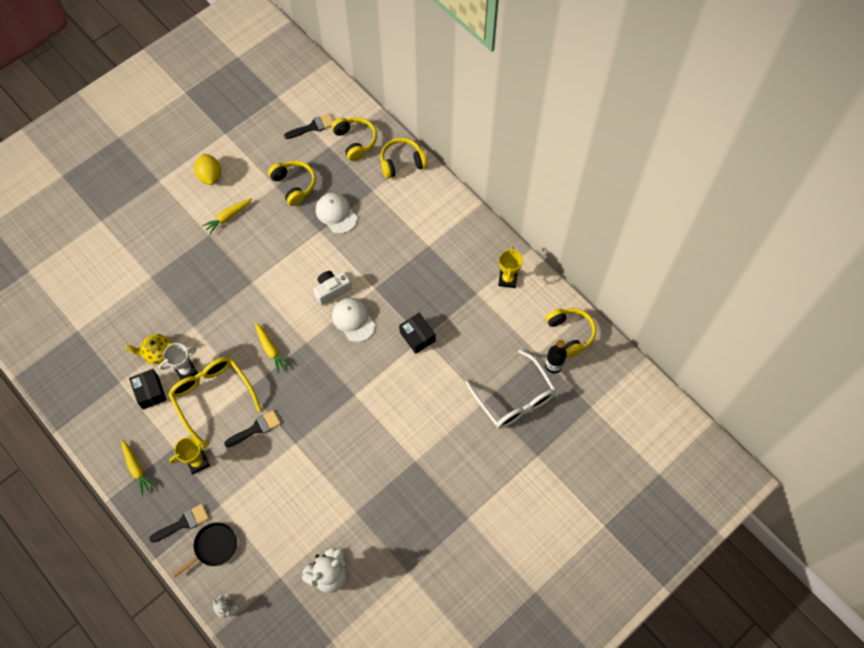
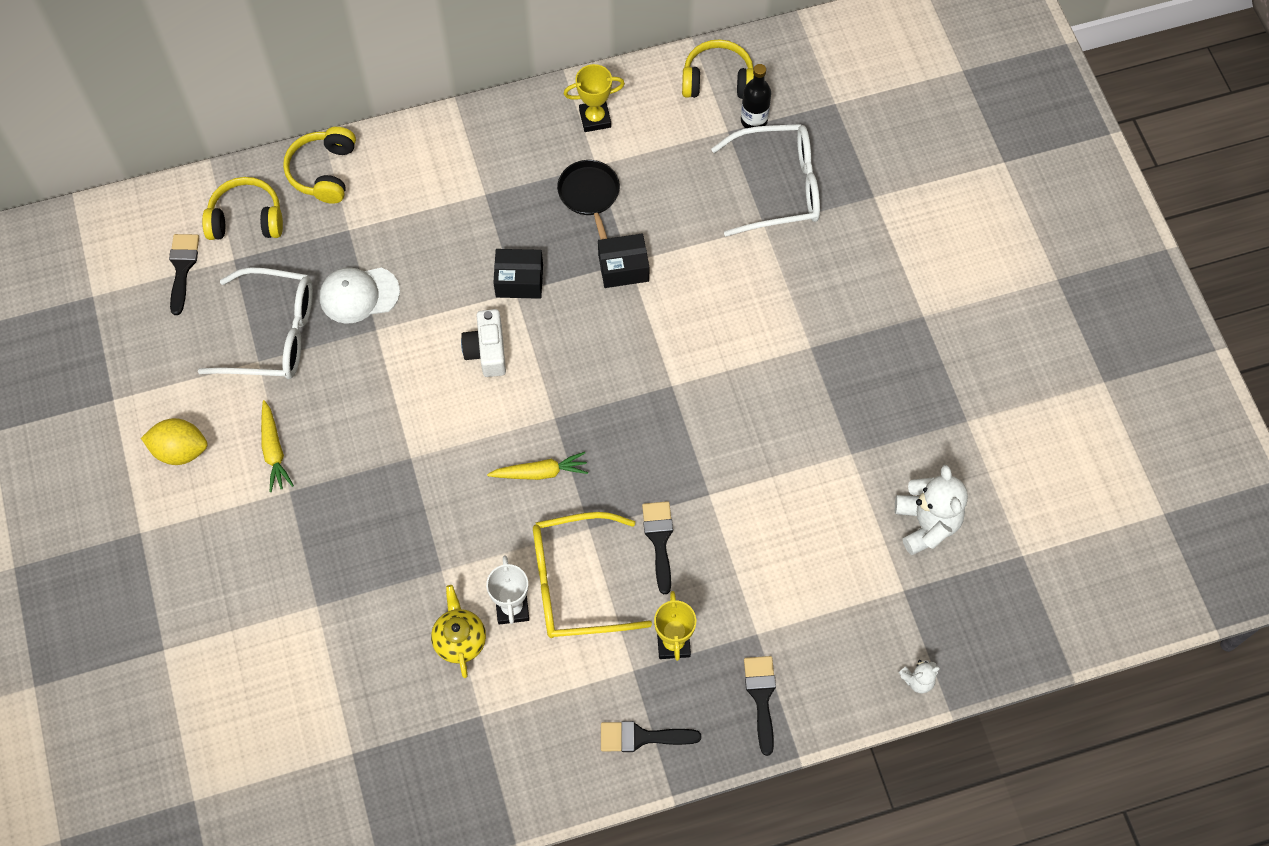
camera: 65 degrees left, 0 degrees up
(136, 468) = (641, 737): yellow carrot -> black brush
(150, 392) = (522, 674): black box -> black box (519, 281)
(158, 353) = (460, 639): yellow teapot -> yellow teapot turned 150 degrees clockwise
(214, 547) = (818, 665): black pan -> black pan (589, 195)
(294, 185) = (273, 334): yellow headphones -> white glasses
(353, 320) = (552, 341): white cap -> none
(507, 279) = (595, 118): yellow trophy -> yellow trophy turned 45 degrees counterclockwise

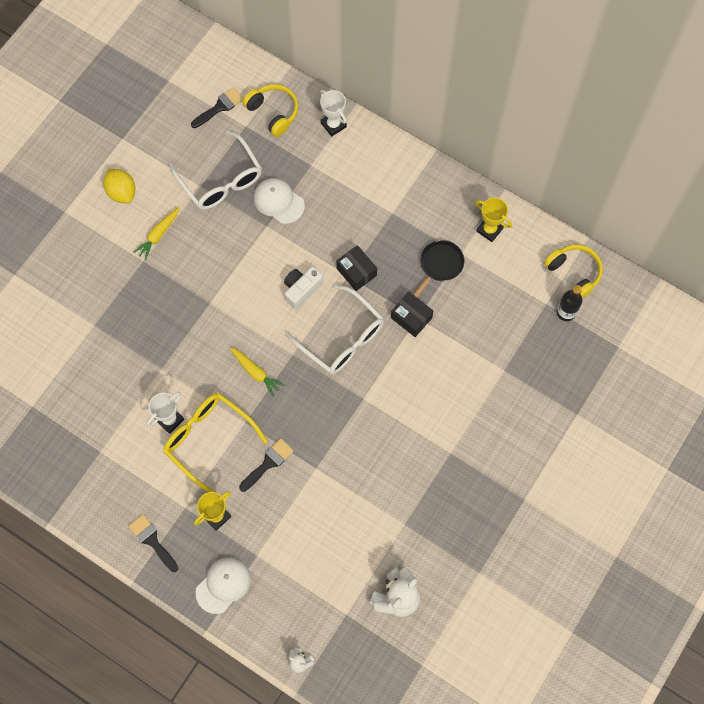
camera: 50 degrees right, 5 degrees up
(324, 172) = (333, 125): yellow headphones -> white trophy
(460, 639) = (132, 408): yellow teapot -> none
(761, 697) = (223, 585): black brush -> white cap
(778, 187) = (535, 358): white glasses -> white glasses (341, 338)

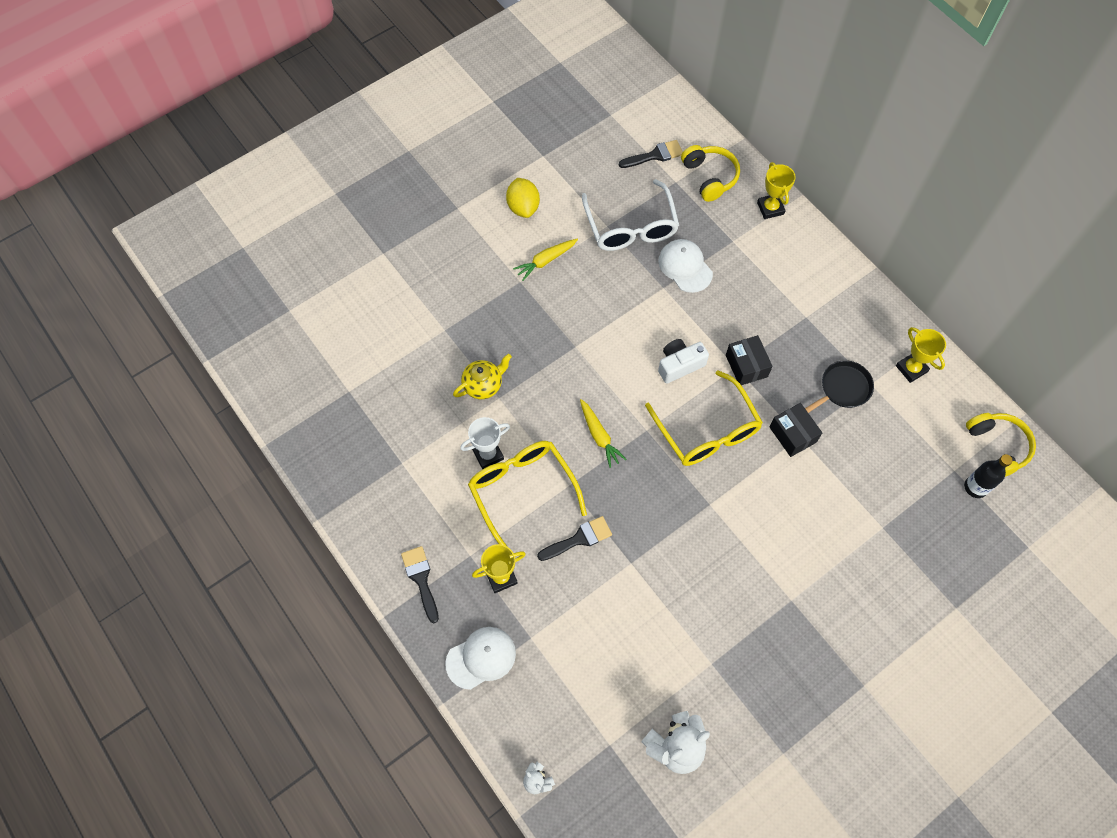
camera: 20 degrees right, 5 degrees down
(144, 362) = (483, 385): none -> yellow teapot
(333, 125) = (770, 208): white trophy -> yellow trophy
(341, 338) = (707, 430): white glasses -> yellow glasses

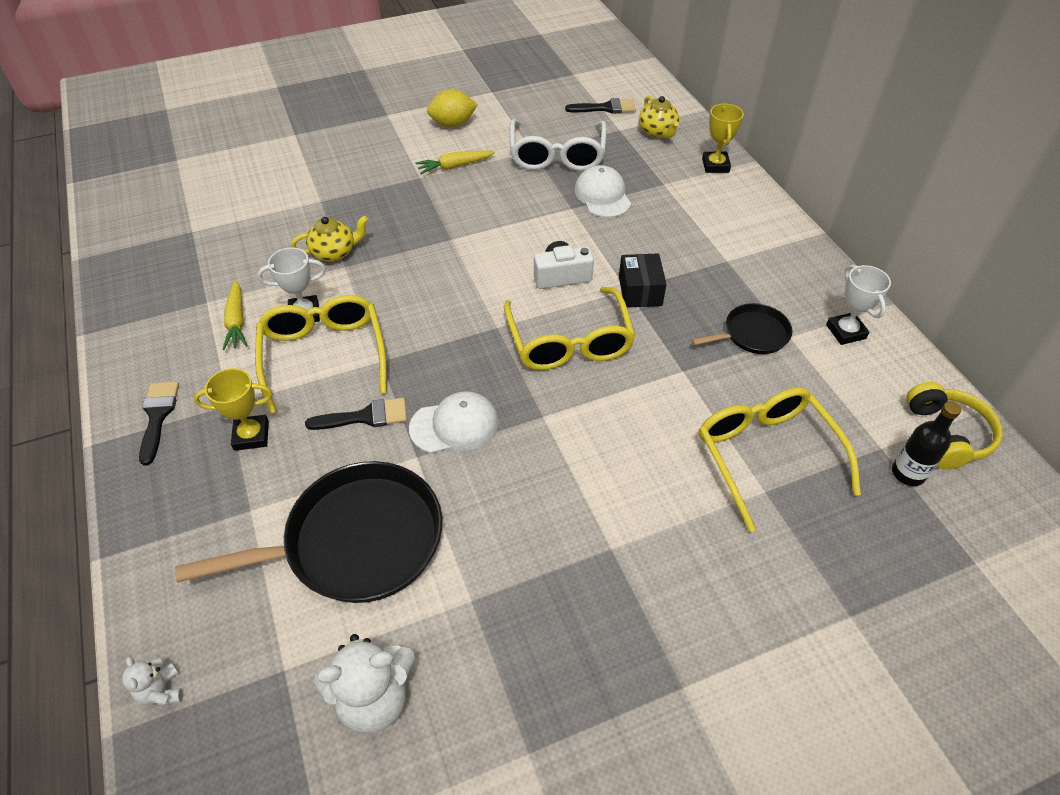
camera: 15 degrees right, 15 degrees down
(481, 658) = (177, 518): white cap -> white cap (454, 425)
(523, 207) = (452, 124): yellow lemon -> yellow lemon turned 75 degrees clockwise
(599, 436) = (439, 322): yellow carrot -> yellow carrot (237, 321)
(617, 641) = (356, 541): none -> black pan
(709, 177) = (657, 132): yellow headphones -> yellow teapot
(792, 434) = (674, 367): black box -> none
(877, 497) = (766, 455): none -> yellow glasses
(911, 369) = (846, 332): yellow trophy -> white trophy

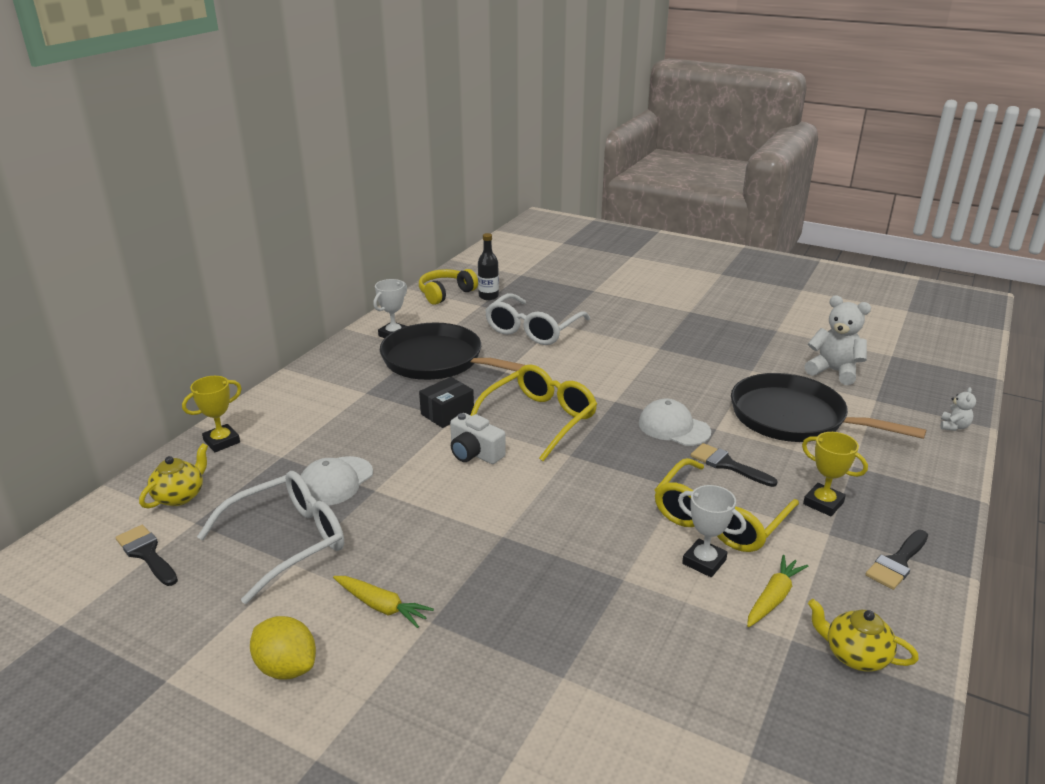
camera: 130 degrees left, 20 degrees down
(334, 252) = (617, 600): yellow teapot -> yellow teapot (855, 655)
(752, 334) = (437, 360): black pan -> black pan, size x1.95
(766, 455) = (533, 330): yellow glasses -> white glasses

